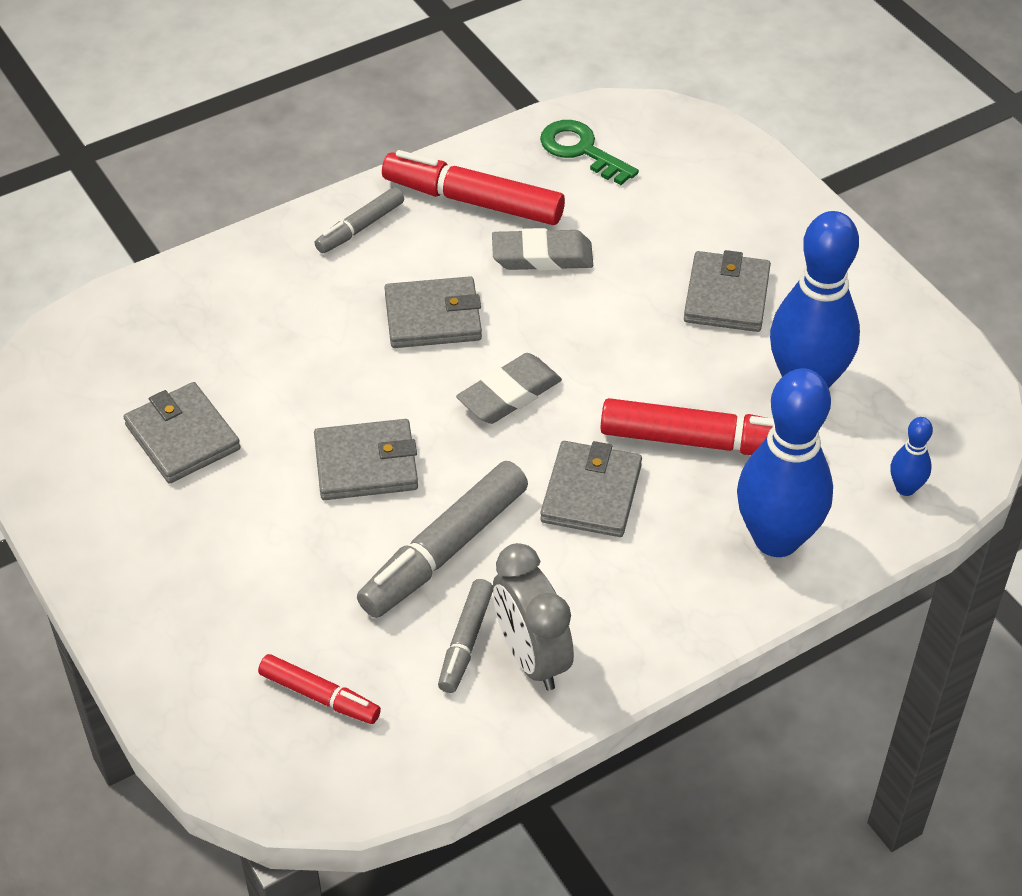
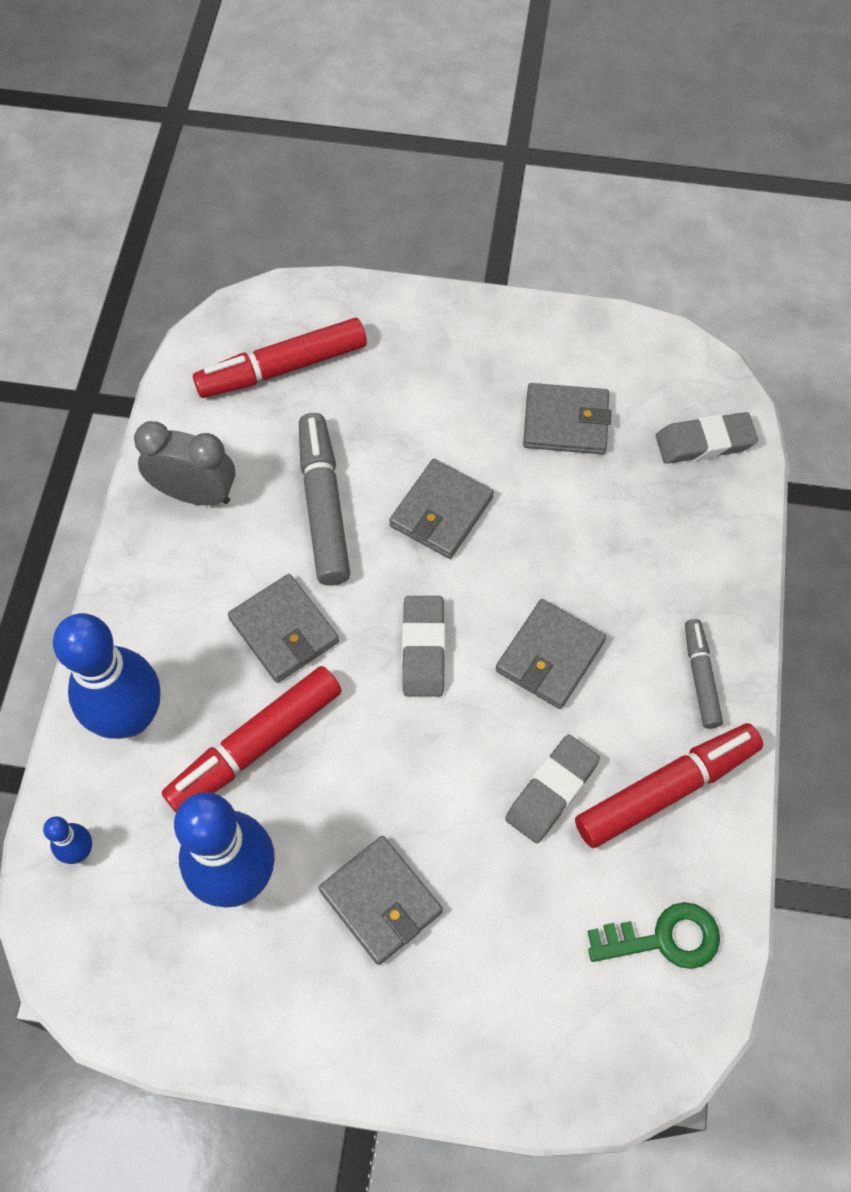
camera: 130 degrees right, 15 degrees up
(119, 335) = (704, 442): none -> grey eraser
(319, 696) = (283, 368): red marker -> red marker, size x1.76
(466, 642) = (243, 467): grey marker -> none

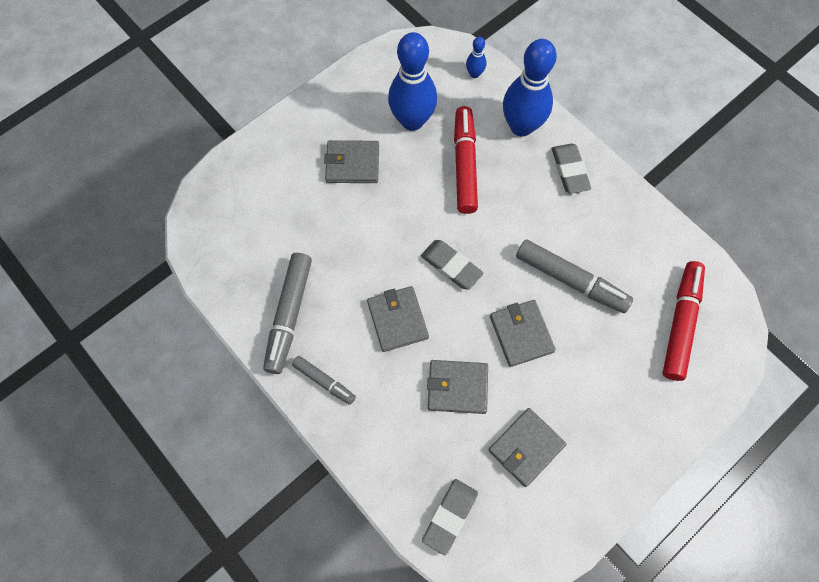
camera: 130 degrees right, 5 degrees up
(195, 494) = (625, 227): grey clock -> none
(284, 630) = (513, 214): grey wallet -> grey wallet (457, 387)
(551, 791) = (334, 266): grey eraser -> grey eraser (569, 171)
(664, 938) = (233, 257): green key -> none
(665, 789) = (289, 315): red marker -> grey marker

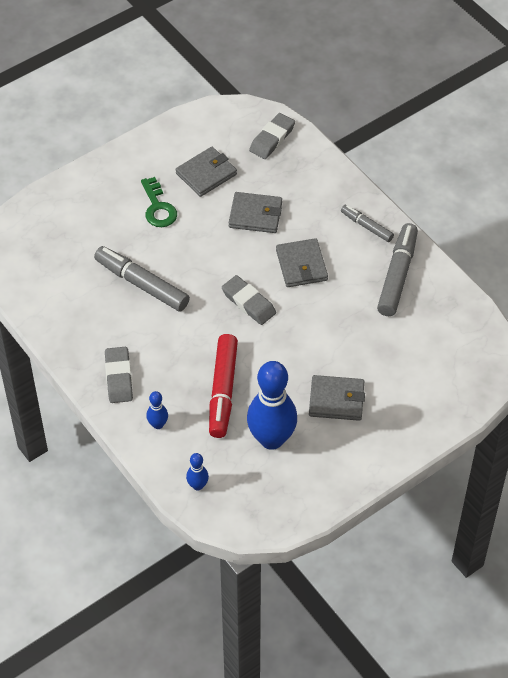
camera: 175 degrees left, 15 degrees down
(521, 126) = (158, 424): blue bowling pin -> blue bowling pin, size x0.44
(521, 334) = (194, 247): grey wallet -> none
(575, 388) = (158, 207): none -> green key
(680, 323) = (55, 245): red marker -> none

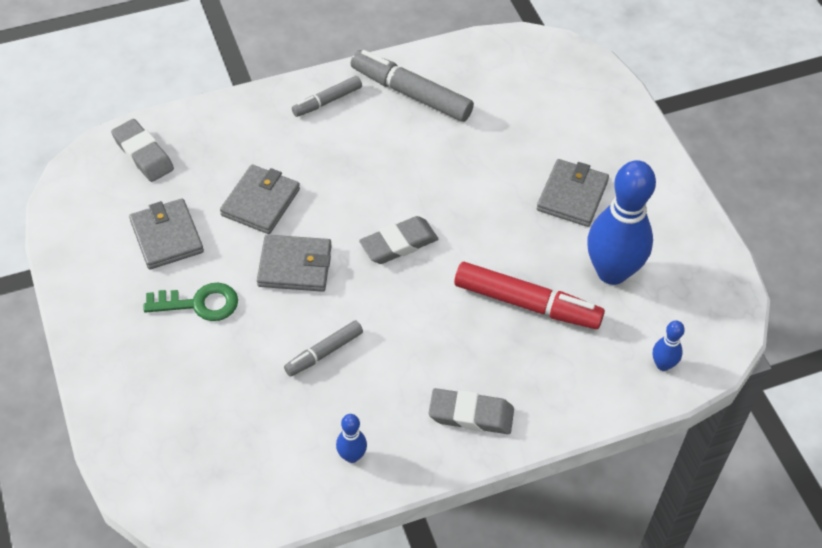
camera: 75 degrees left, 0 degrees up
(142, 284) = (324, 352): grey marker -> grey marker, size x0.57
(158, 424) = (559, 387): blue bowling pin -> blue bowling pin (352, 456)
(301, 265) = (360, 177): grey wallet -> grey wallet (295, 266)

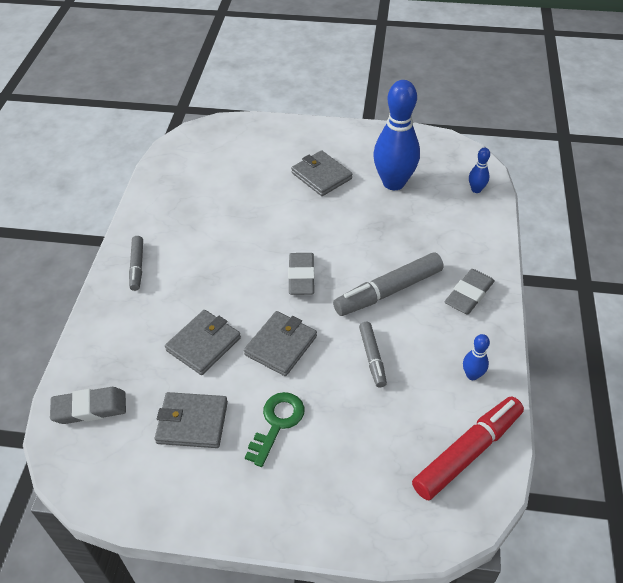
camera: 60 degrees left, 5 degrees down
(261, 202) = (203, 344): grey wallet -> grey wallet turned 75 degrees clockwise
(411, 94) = (171, 218): grey marker -> grey marker (388, 291)
(526, 303) = (394, 231): red marker -> red marker (467, 452)

